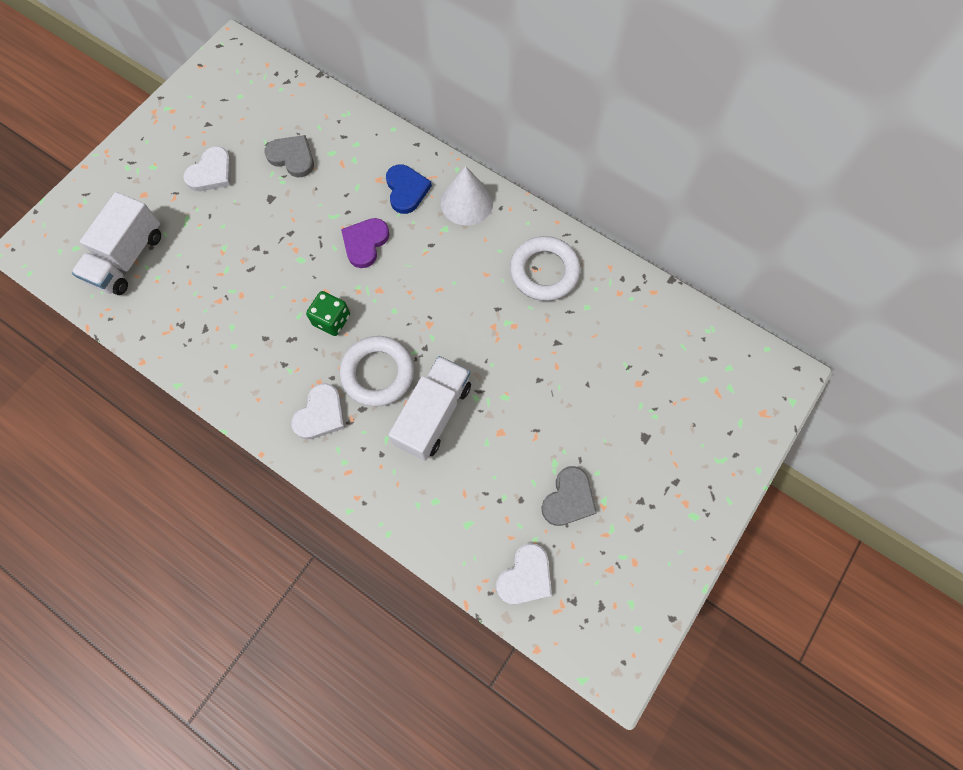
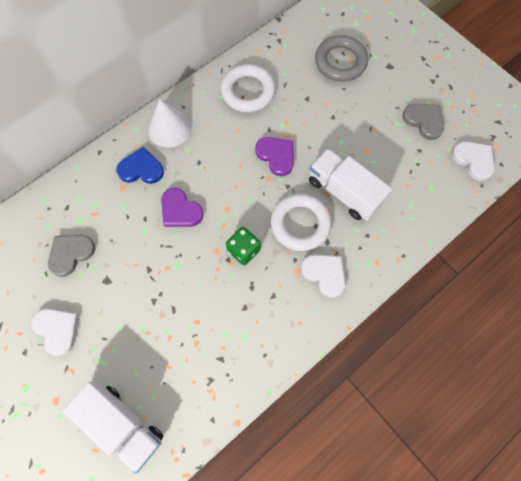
camera: 75 degrees left, 0 degrees up
(462, 326) = (276, 156): none -> purple heart
(628, 371) = (340, 62): none -> grey ring

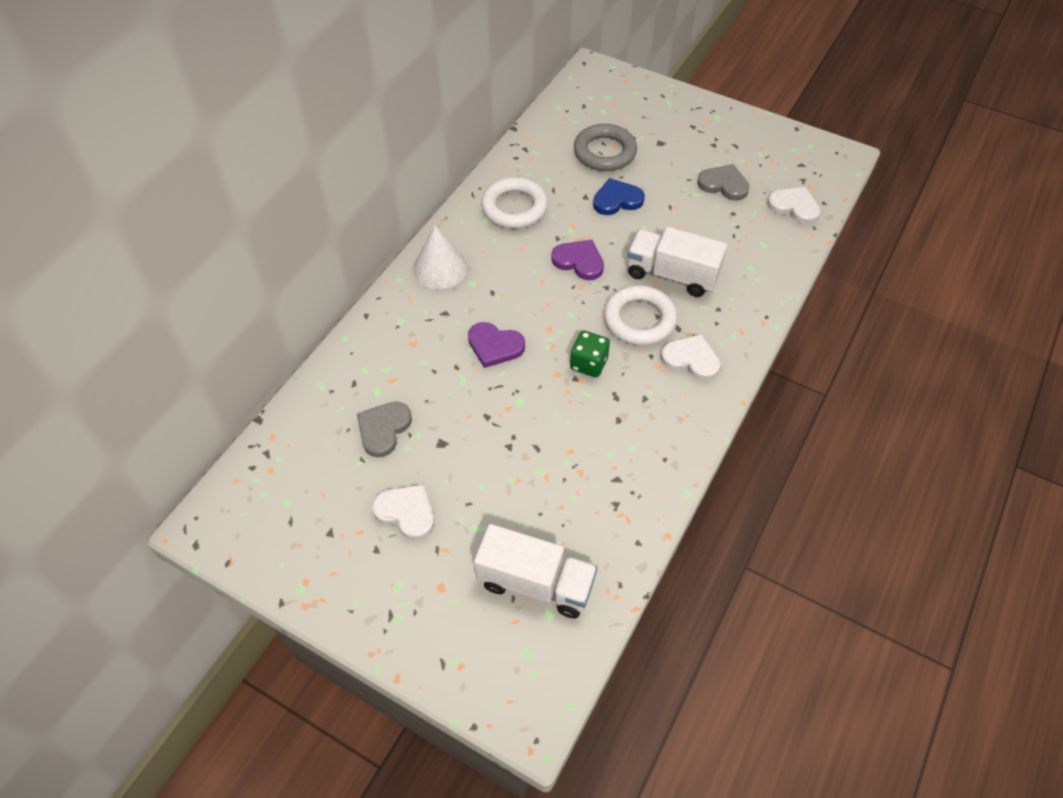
camera: 20 degrees left, 15 degrees down
(141, 169) = (427, 318): blue heart -> blue heart (617, 200)

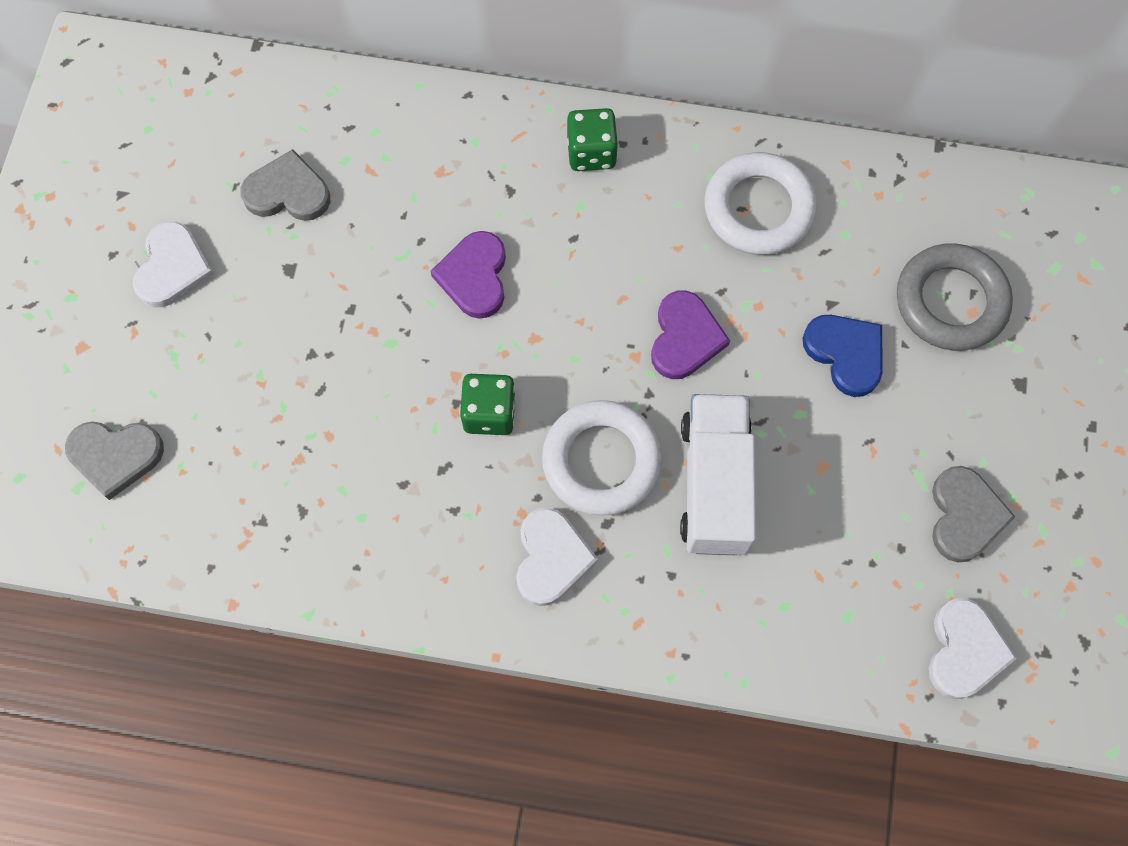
camera: 70 degrees right, 15 degrees up
(440, 268) = (591, 153): white cone -> green dice
(535, 583) = (115, 456): white truck -> grey heart

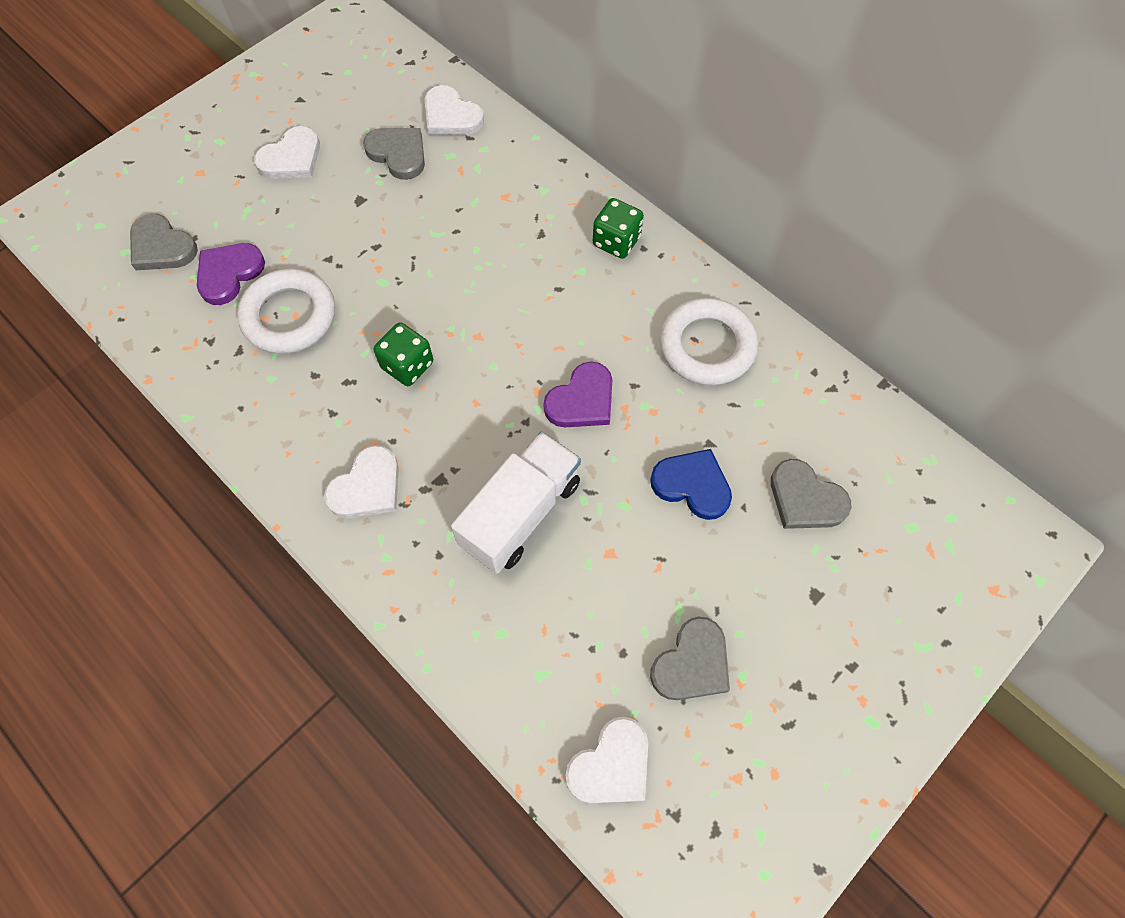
camera: 35 degrees right, 5 degrees down
(309, 114) = (451, 116): none -> white heart
(474, 277) = (471, 273): purple heart -> purple heart (229, 274)
(601, 461) = (455, 445): white ring -> white ring (289, 316)
(846, 354) = (692, 485): blue heart -> blue heart turned 60 degrees counterclockwise
(950, 301) = (805, 499): grey ring -> grey heart

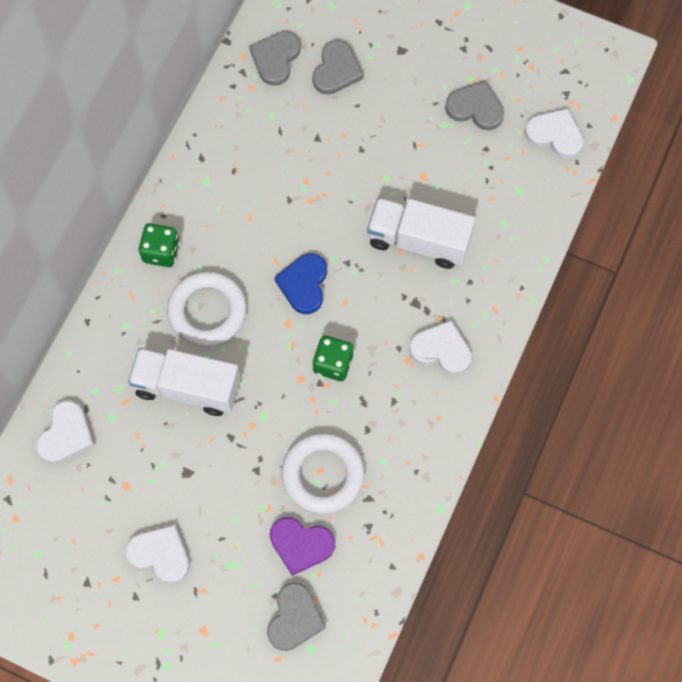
camera: 110 degrees left, 5 degrees up
(398, 154) = (125, 461): grey heart -> grey heart (275, 59)
(449, 224) = (187, 387): none -> white truck
(582, 400) = (315, 230): purple heart -> none
(692, 485) = (354, 140): blue heart -> blue heart (304, 284)
(707, 346) = (237, 160): white ring -> white ring (207, 311)

